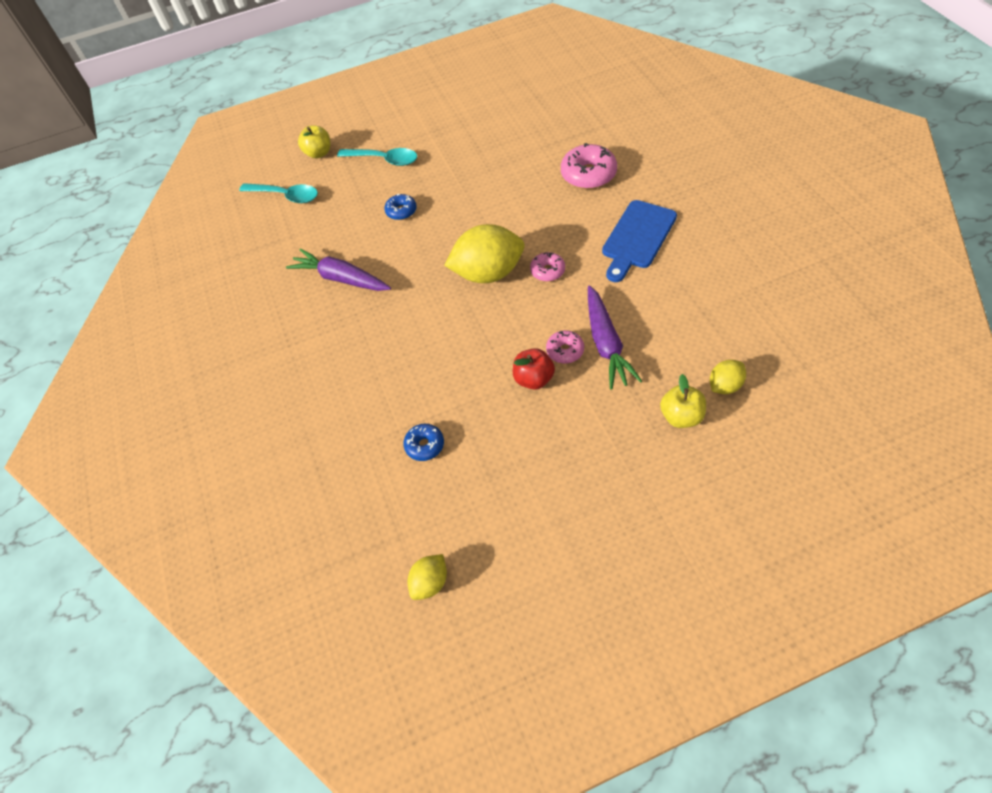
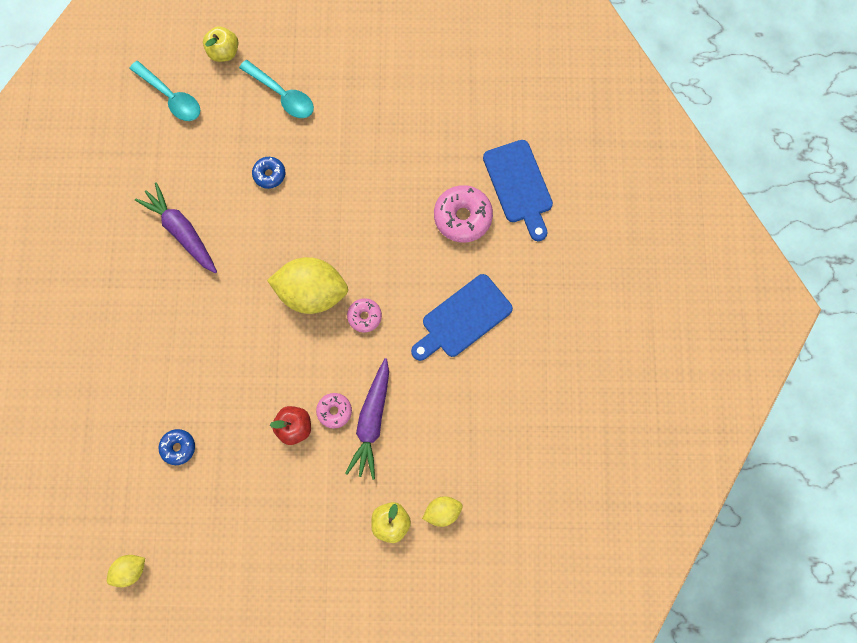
camera: 15 degrees right, 20 degrees up
(621, 139) = (519, 186): none -> blue cutting board

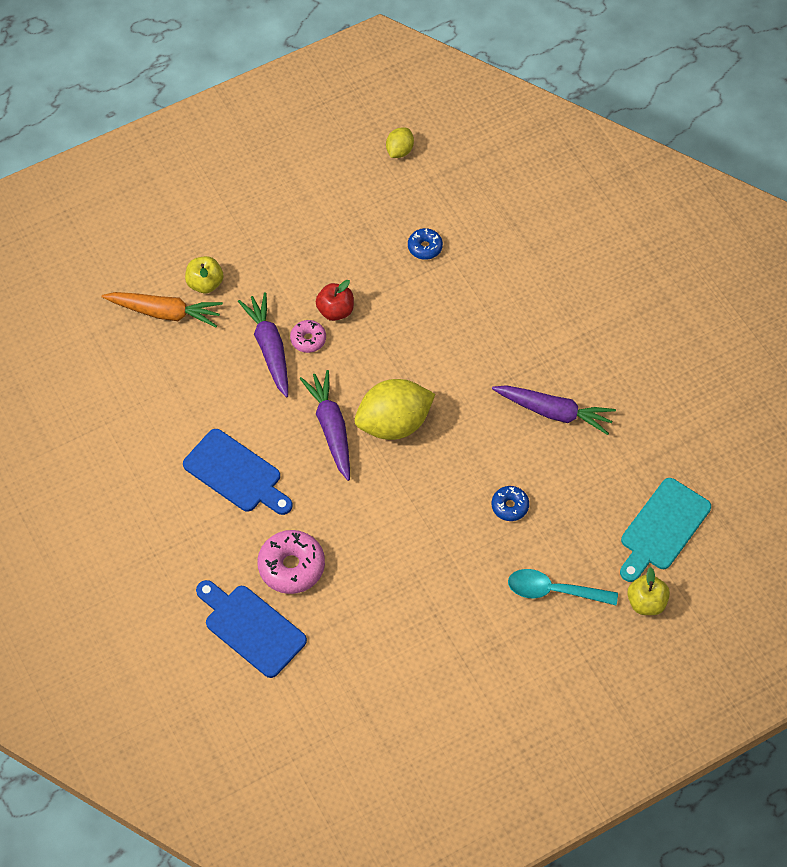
camera: 150 degrees right, 15 degrees down
(171, 97) = (663, 528): turquoise spoon -> turquoise cutting board
(364, 316) = (331, 428): pink donut -> purple carrot
(442, 511) = (165, 312): yellow lemon -> orange carrot
(463, 318) = (236, 473): blue cutting board -> blue cutting board turned 105 degrees clockwise

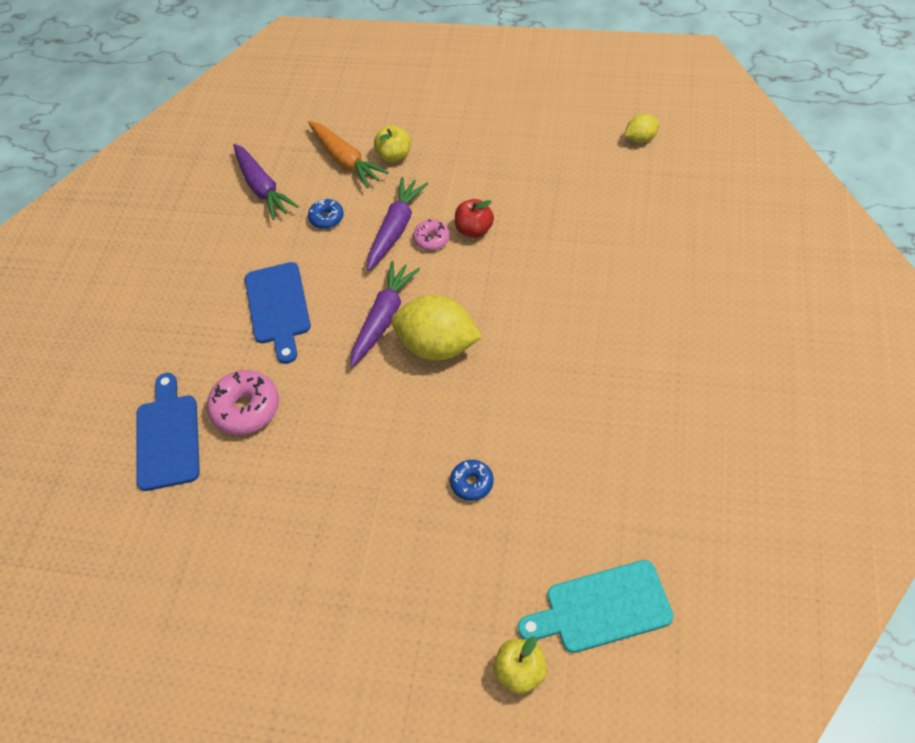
camera: 45 degrees right, 5 degrees down
(425, 247) = (595, 222): blue donut -> blue donut (326, 218)
(553, 590) = (441, 591): turquoise spoon -> none
(554, 412) = (589, 425): purple carrot -> purple carrot (262, 188)

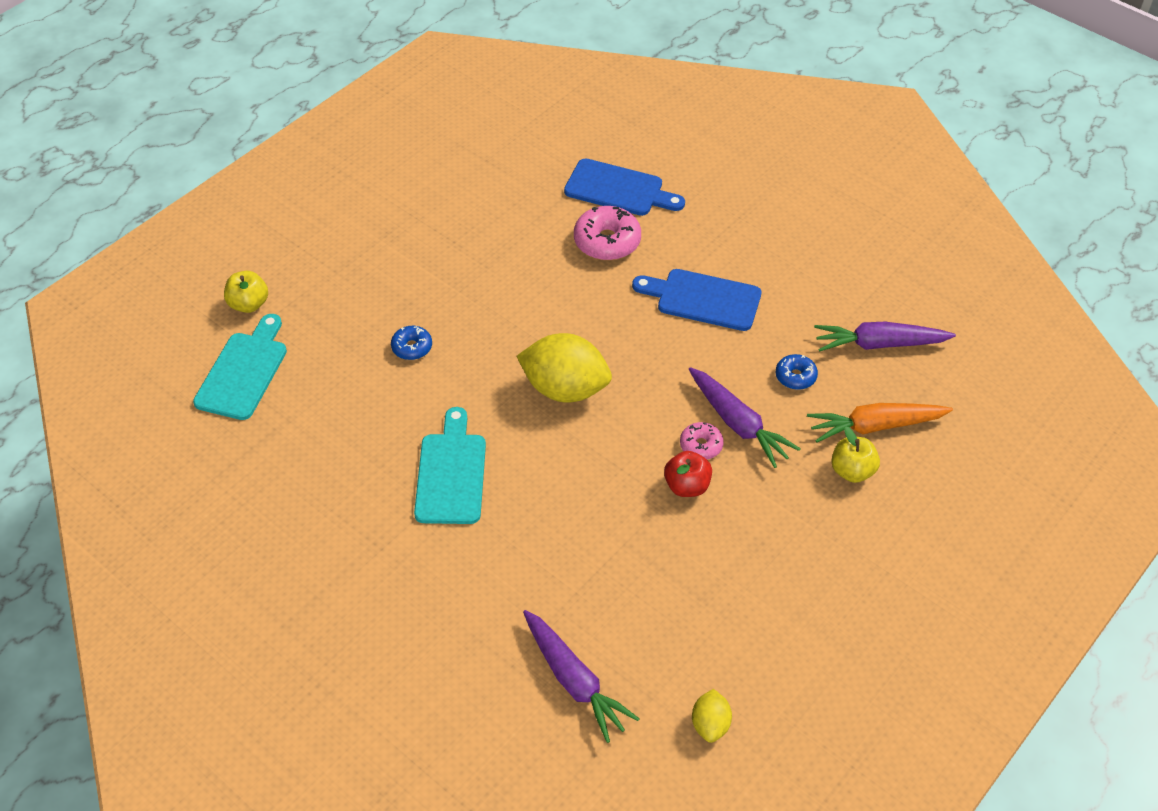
camera: 115 degrees right, 5 degrees down
(383, 318) = (629, 365): purple carrot -> purple carrot (574, 681)
(437, 346) = (565, 389): yellow lemon -> yellow lemon turned 60 degrees clockwise
(577, 371) = (451, 473): none -> turquoise cutting board

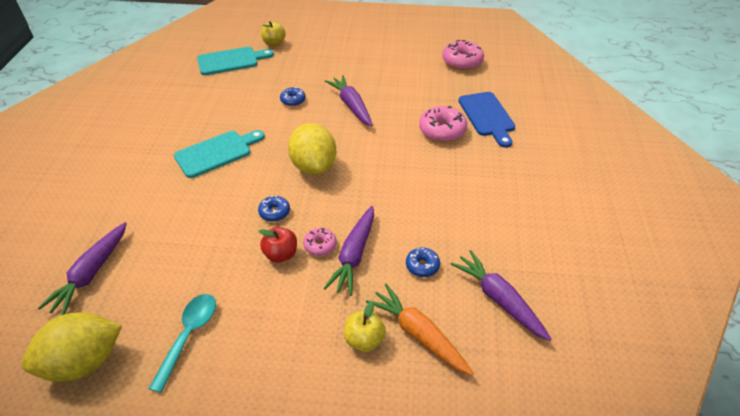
camera: 55 degrees right, 5 degrees down
(480, 296) = (351, 105): none -> purple carrot
(494, 145) = (462, 61): none -> pink donut
(614, 462) = (274, 212): none -> blue donut
(703, 299) = (442, 190): blue cutting board -> none
(710, 724) = (84, 362): yellow lemon -> yellow lemon, size x2.02
(742, 615) = (189, 335): none -> turquoise spoon

